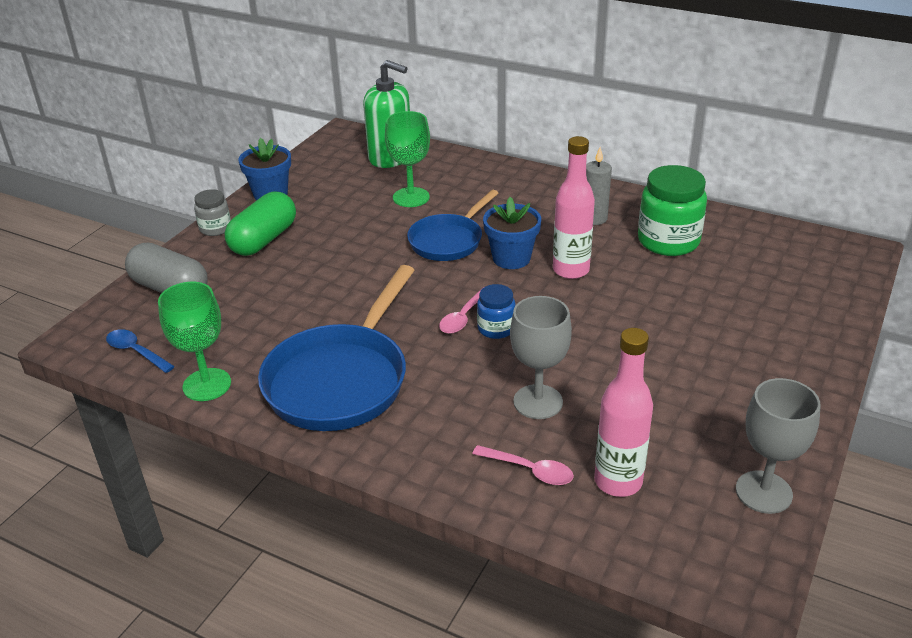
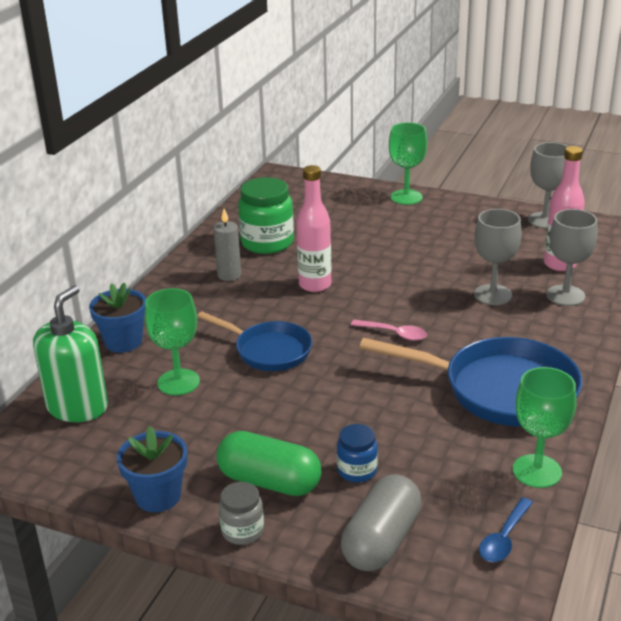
camera: 95 degrees left, 5 degrees down
(496, 328) = (407, 317): blue jar -> blue jar (357, 470)
(511, 258) = (298, 314): blue flower pot -> blue flower pot (123, 342)
(530, 470) = (565, 295): pink spoon -> grey goblet
(817, 354) = (406, 197): none -> green goblet

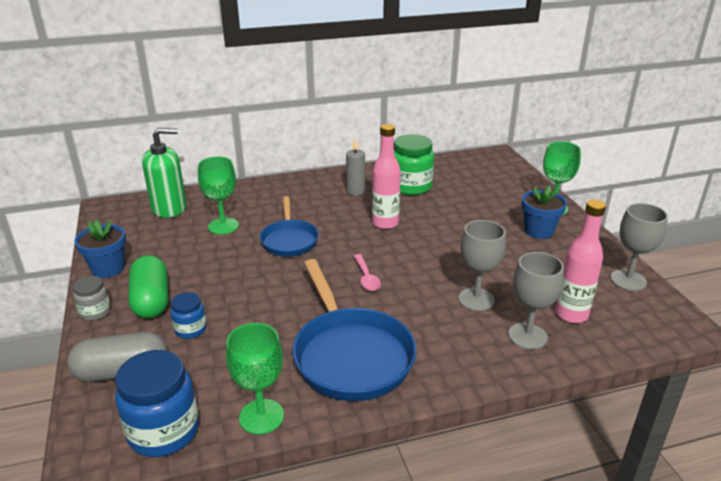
camera: 50 degrees right, 0 degrees up
(123, 342) = (245, 192): blue flower pot -> blue flower pot (539, 231)
(504, 538) = (164, 431): blue spoon -> blue jar

